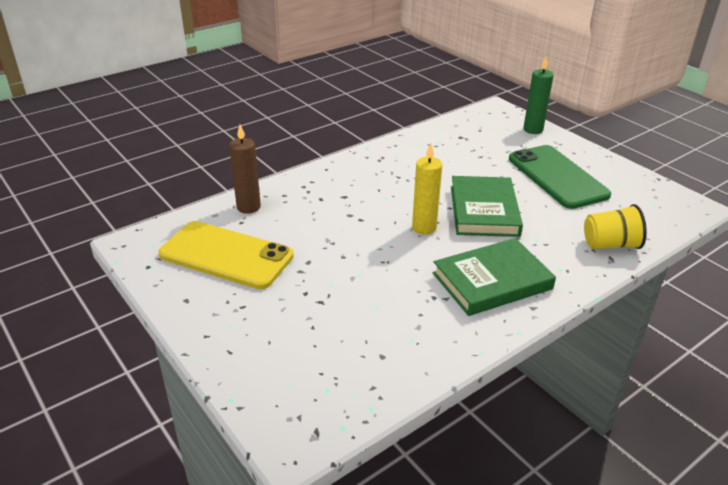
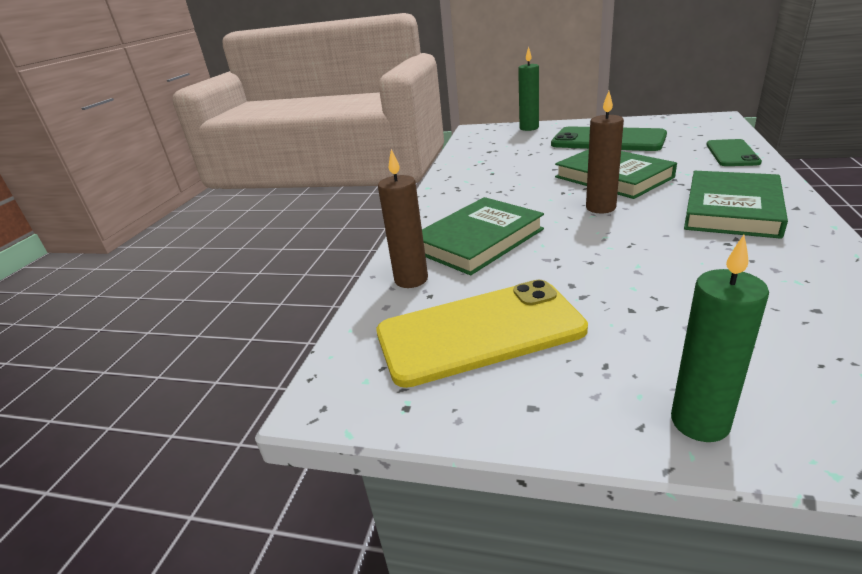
camera: 35 degrees left, 5 degrees down
(227, 351) = (699, 422): none -> green candle
(319, 205) = (478, 240): none -> green book
(424, 228) = (600, 208): yellow candle -> brown candle
(610, 245) = (732, 153): yellow cup -> green phone

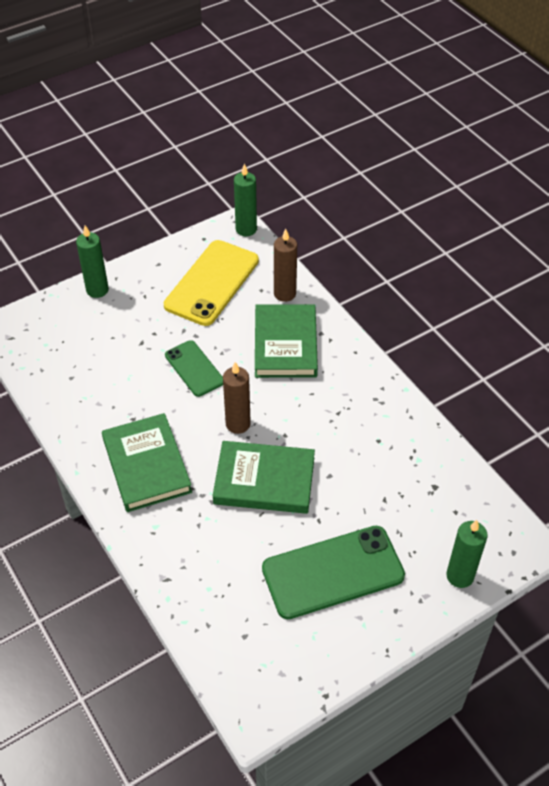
camera: 130 degrees right, 20 degrees up
(329, 382) = (246, 229): none -> green candle
(732, 153) = (189, 585): green phone -> green phone (194, 368)

